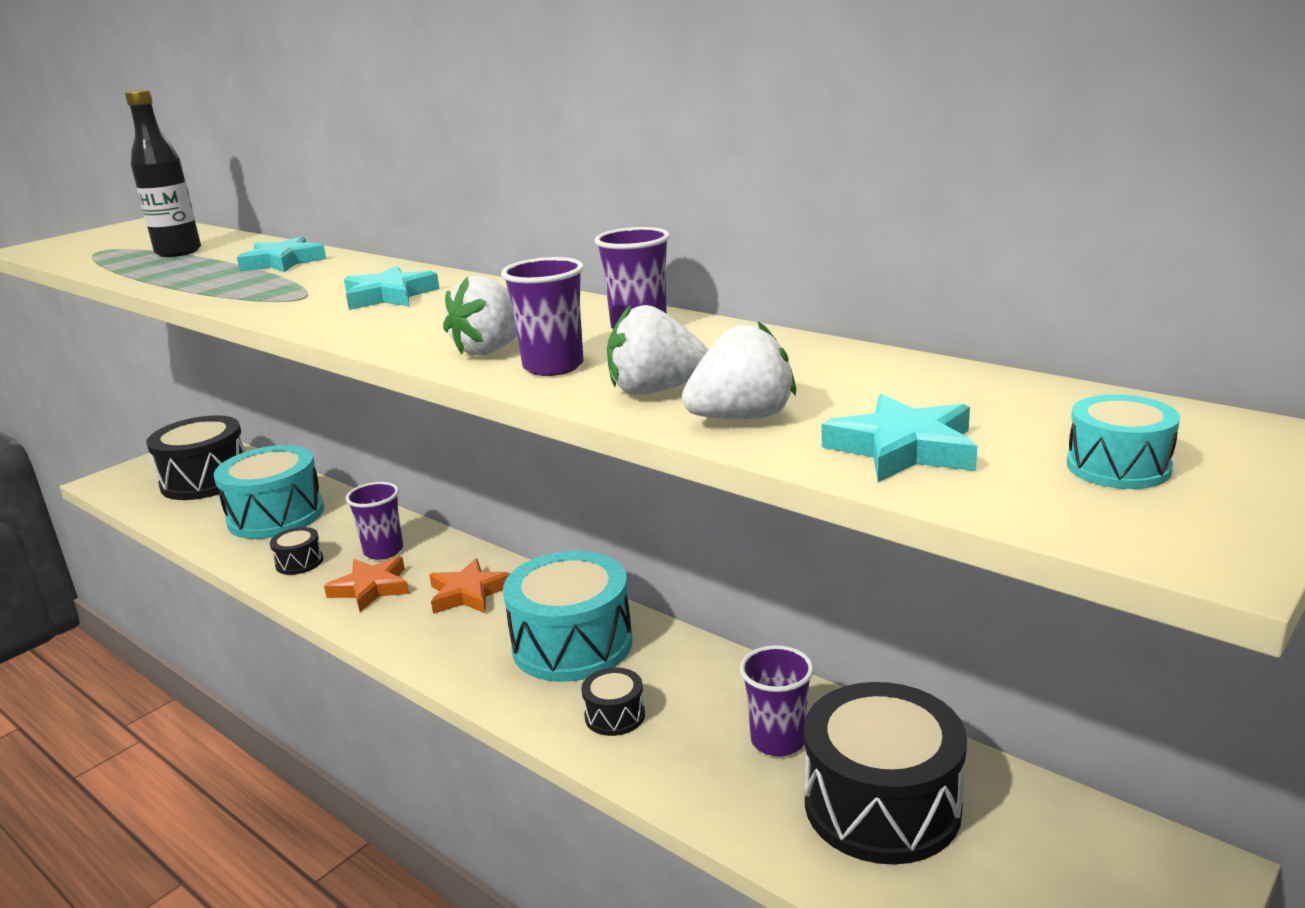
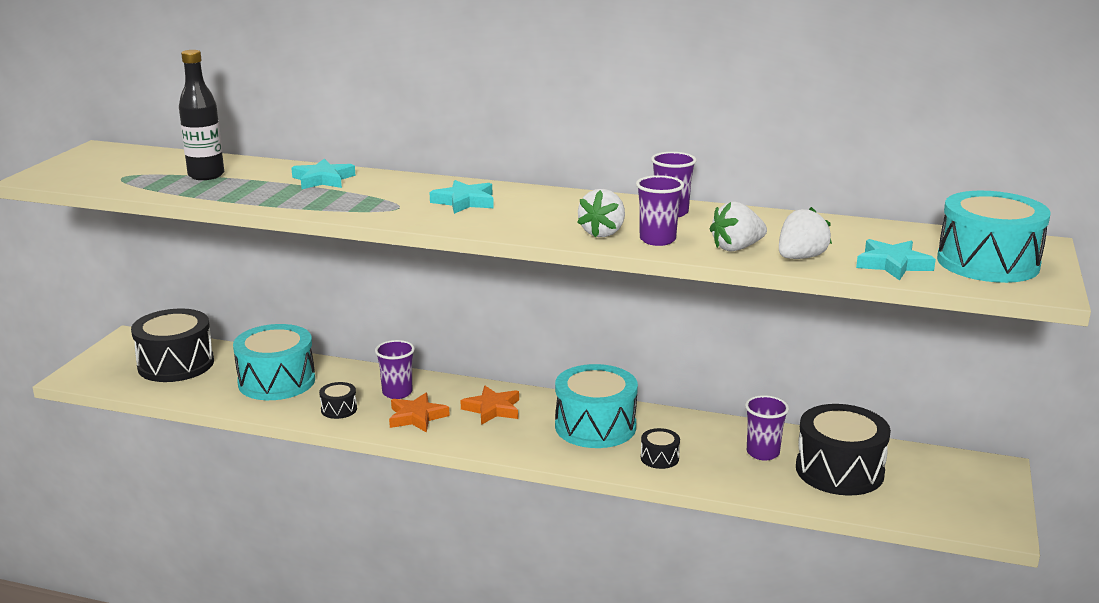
camera: 25 degrees left, 0 degrees up
(1118, 467) = (988, 263): turquoise drum -> turquoise drum, size x2.21

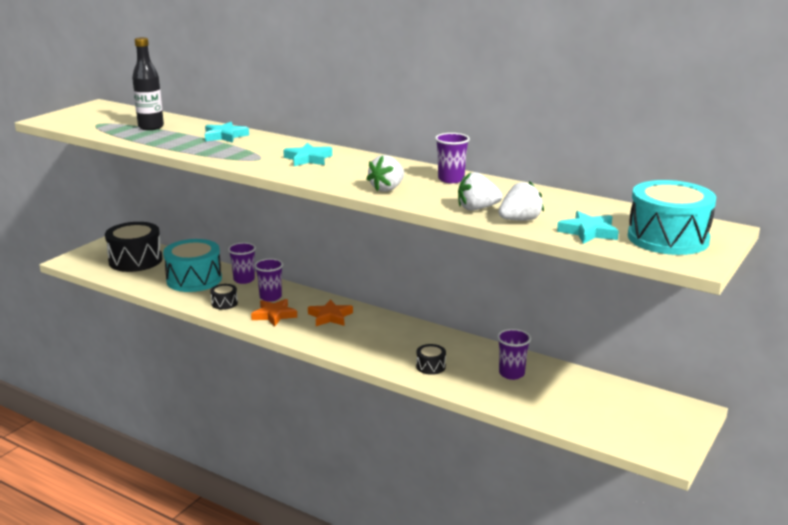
camera: 15 degrees right, 0 degrees up
(595, 426) = (397, 338): turquoise drum -> none
(657, 240) = (423, 197): purple cup -> purple cup (244, 280)
(839, 471) = (564, 395): black drum -> none

